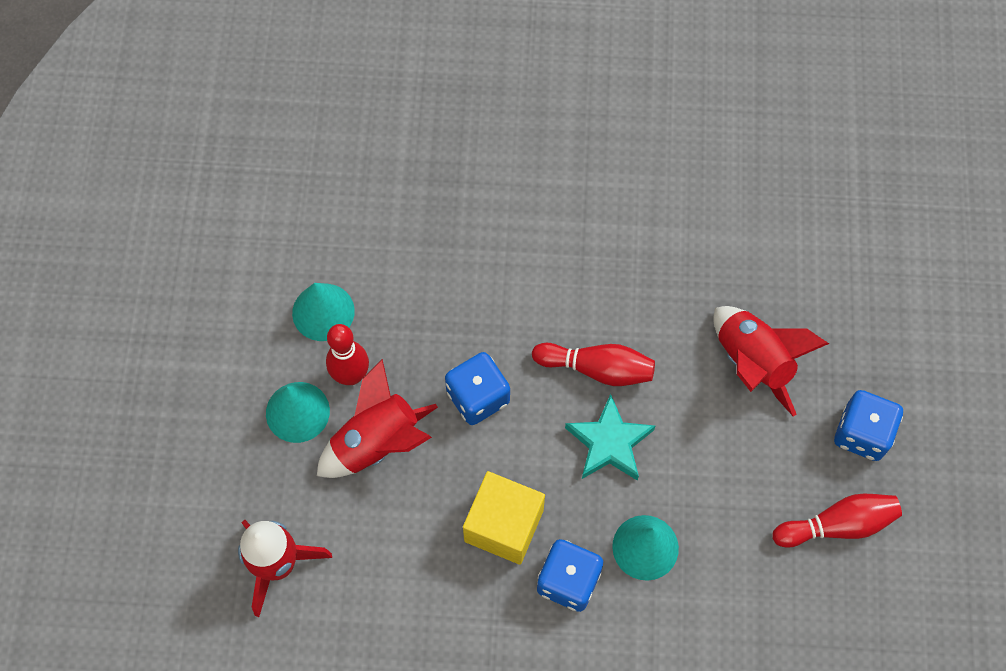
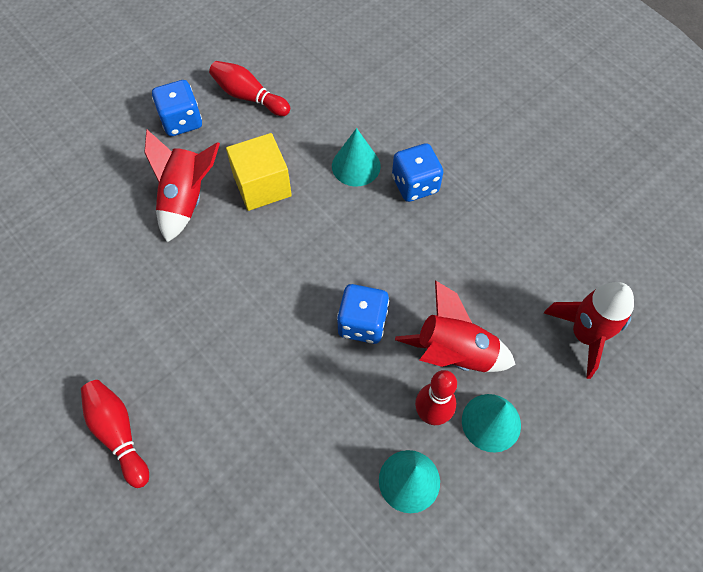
camera: 135 degrees left, 5 degrees down
(504, 525) = (422, 240): yellow cube -> yellow cube (262, 186)
(597, 369) = (273, 274): red bowling pin -> red bowling pin (119, 433)
(609, 442) = (314, 229): turquoise star -> none

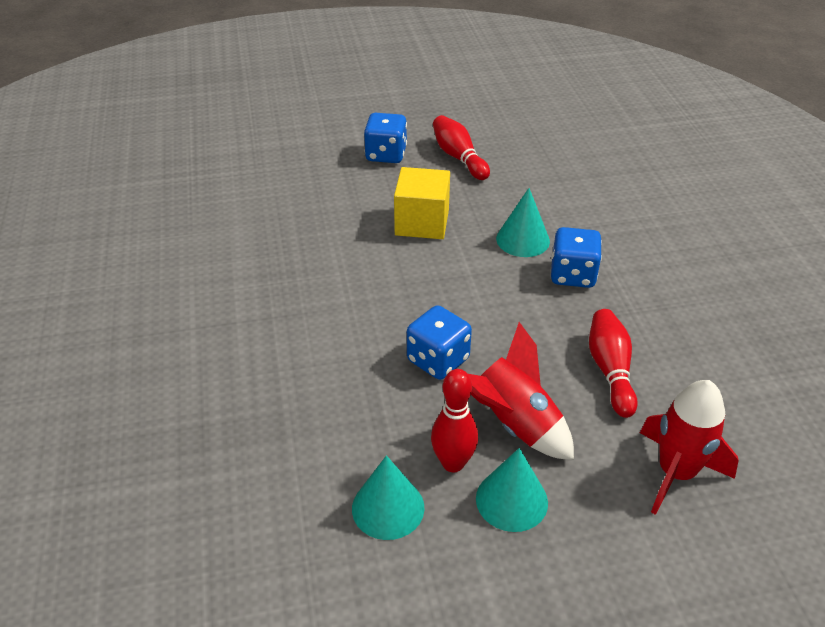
camera: 30 degrees right, 20 degrees down
(119, 433) = (159, 346): red bowling pin -> red bowling pin (610, 370)
(186, 199) = (347, 208): red rocket -> none

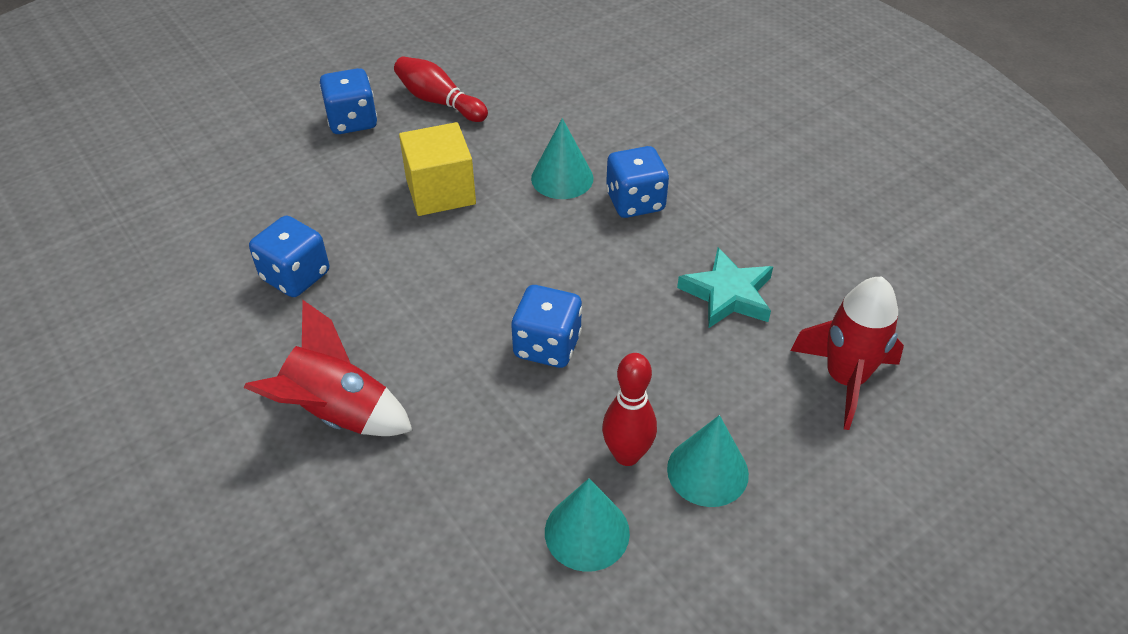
camera: 25 degrees left, 5 degrees up
(284, 251) = (296, 276): none -> blue dice
(514, 423) = (665, 387): red rocket -> red rocket (337, 413)
(610, 370) = (728, 294): red bowling pin -> turquoise star

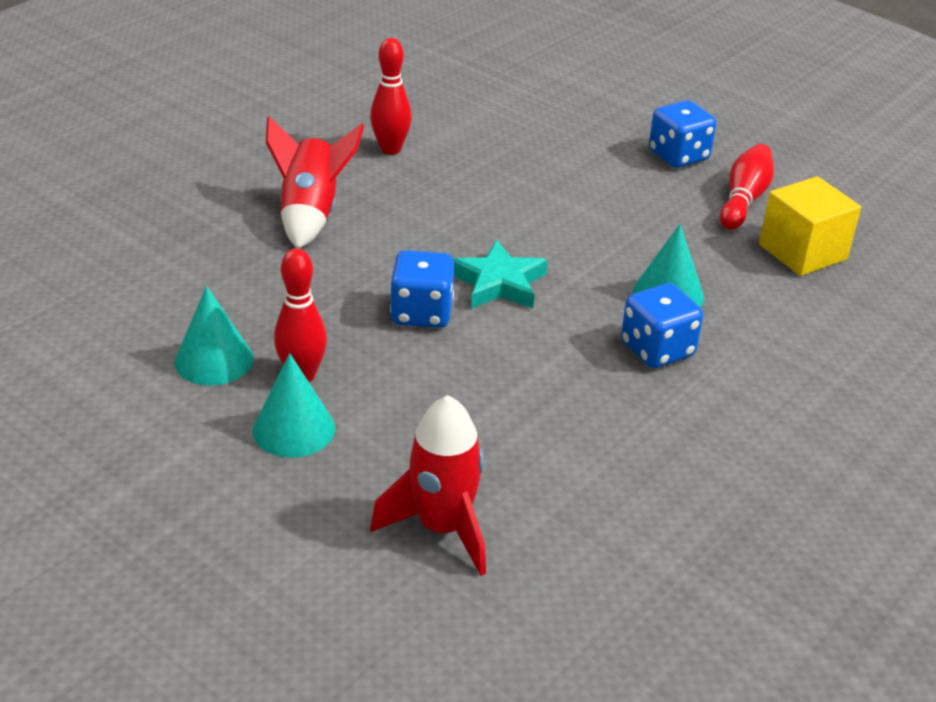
camera: 75 degrees right, 10 degrees down
(235, 324) = (390, 149): none -> red bowling pin
(296, 276) = (456, 166): blue dice -> none
(440, 191) = (604, 222): yellow cube -> yellow cube (802, 252)
(728, 294) = (540, 430): turquoise star -> turquoise star (499, 283)

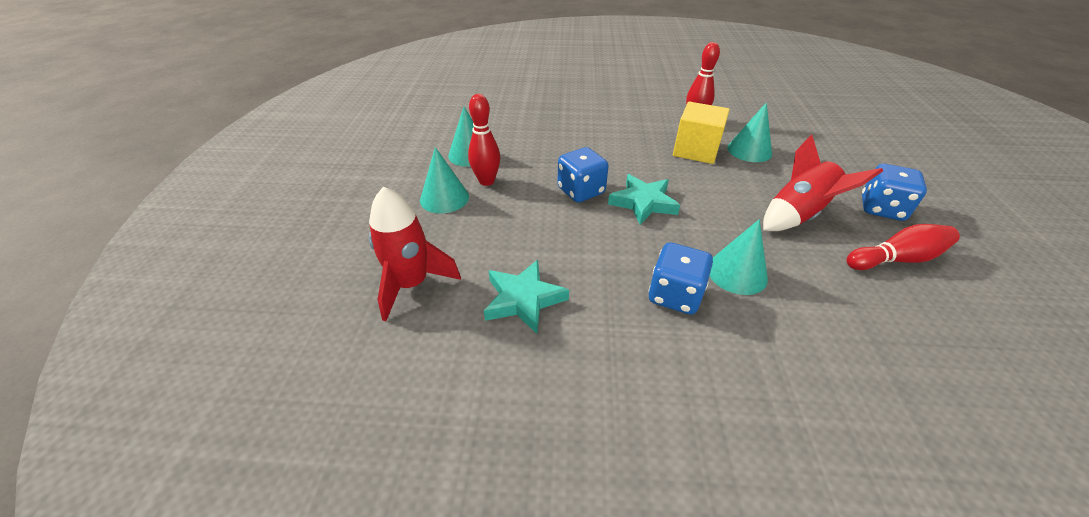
camera: 55 degrees right, 5 degrees up
(311, 213) = (609, 126): red rocket -> red rocket (798, 215)
(498, 157) = (749, 150): none -> turquoise cone
(560, 452) = (523, 299): none -> turquoise star
(802, 252) = (897, 319): yellow cube -> yellow cube (696, 150)

